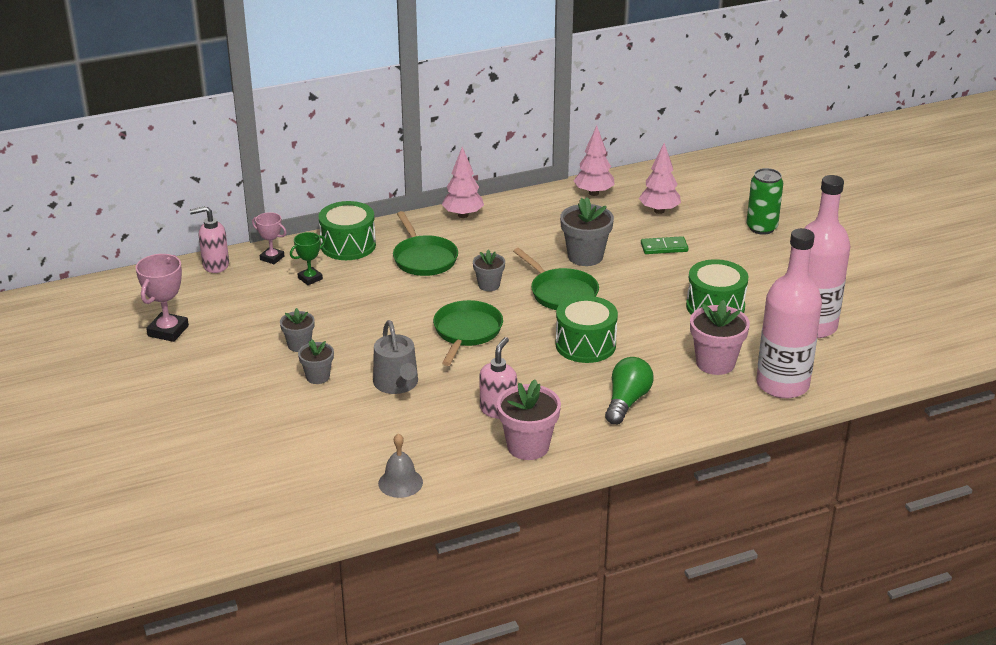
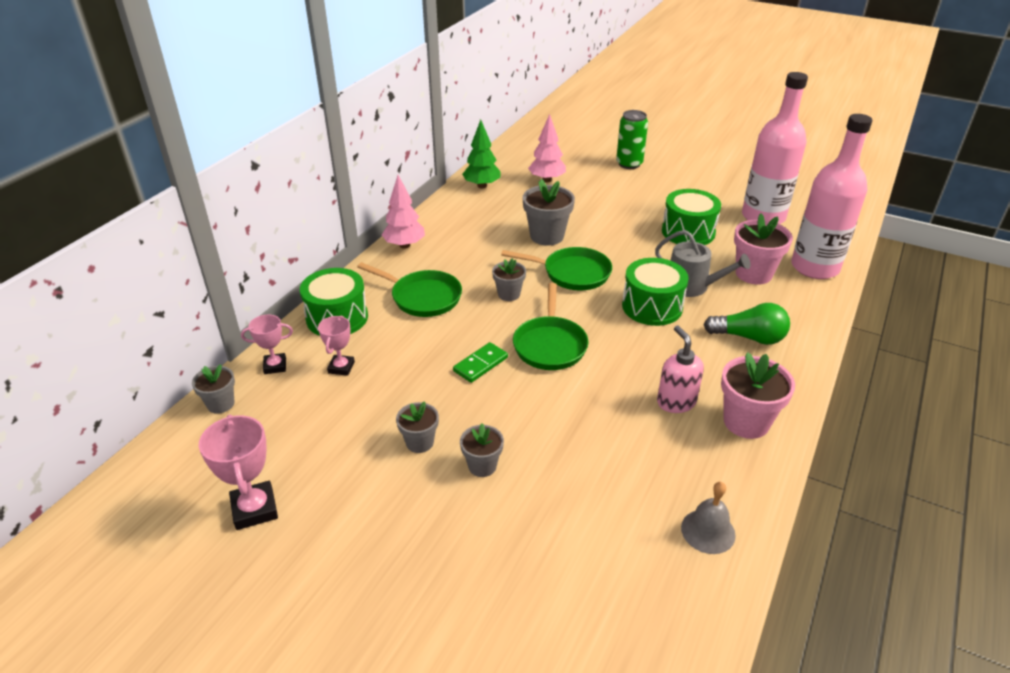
camera: 40 degrees left, 5 degrees up
(215, 265) = (221, 404): pink soap dispenser -> grey flower pot
(310, 278) = (341, 367): green trophy -> pink trophy
(397, 384) = (562, 428): grey watering can -> grey watering can (692, 286)
(466, 332) = (550, 345): green pan -> green pan turned 150 degrees counterclockwise
(593, 193) = (482, 186): pink tree -> green tree
(627, 401) = (749, 337): green light bulb -> green light bulb turned 120 degrees clockwise
(664, 247) = (590, 205): green domino -> green domino (480, 364)

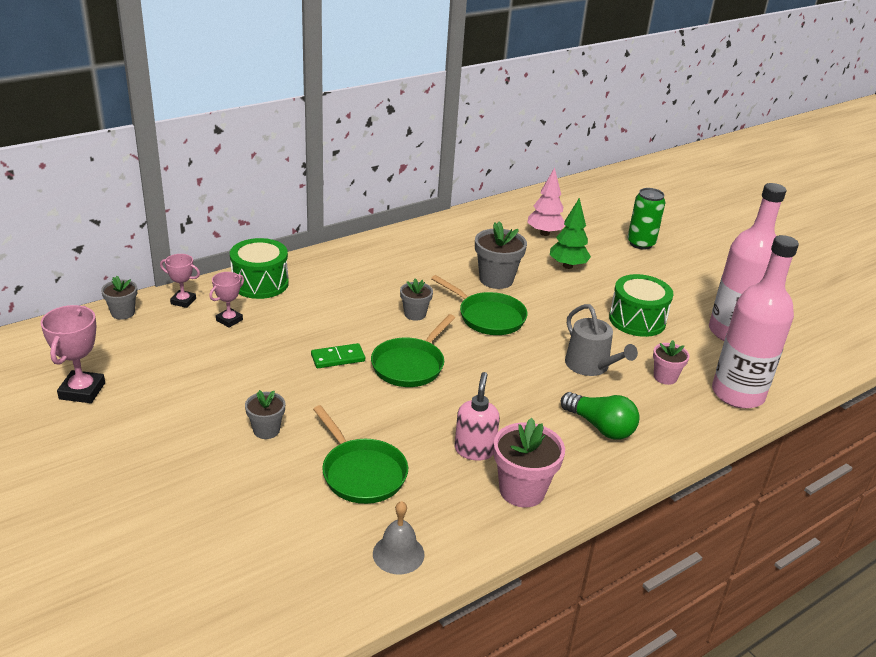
camera: 25 degrees right, 5 degrees down
(404, 245) = (365, 247): pink tree -> none
(419, 442) = (236, 395): grey flower pot -> none
(422, 297) = (341, 291): green pan -> green pan (361, 473)
(482, 186) = (479, 220): green tree -> green tree (567, 266)
(652, 306) = (533, 369): green drum -> none
(753, 274) = (665, 377): pink flower pot -> pink flower pot, size x0.60

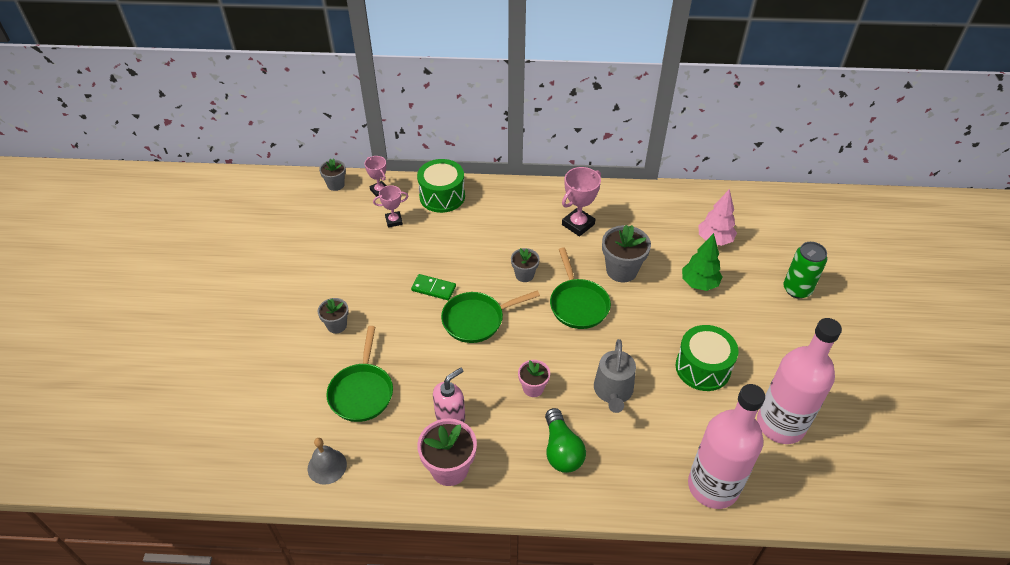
camera: 40 degrees right, 15 degrees up
(82, 391) = (263, 239): pink trophy -> pink trophy (578, 224)
(665, 377) = (665, 435): pink flower pot -> pink flower pot (533, 388)

